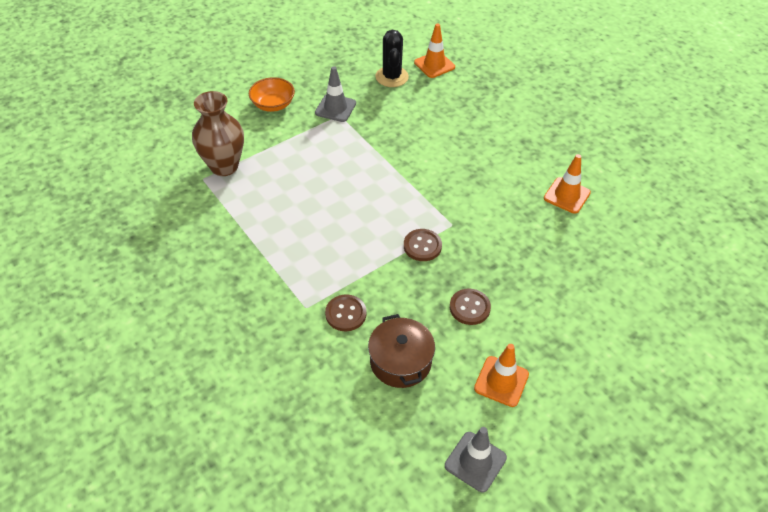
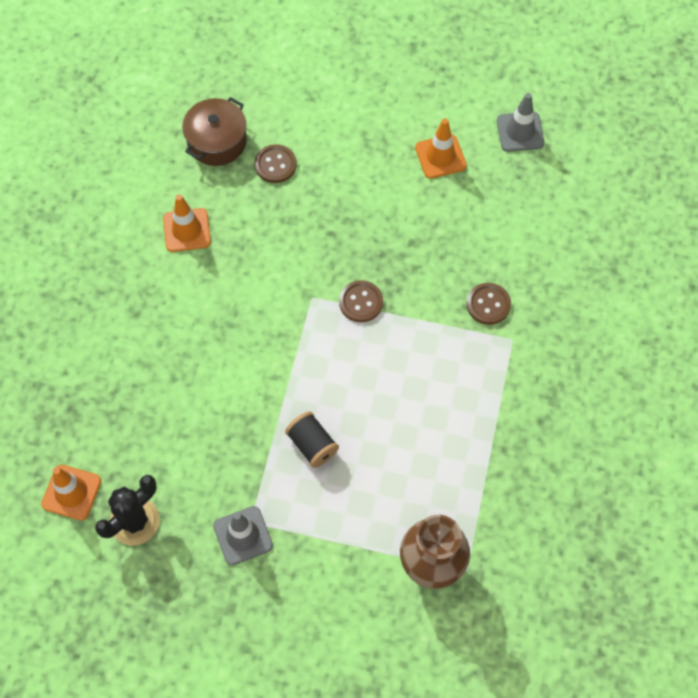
camera: 130 degrees left, 15 degrees up
(273, 105) = (296, 609): orange bowl -> none
(352, 163) = (312, 445): none -> black spool
(400, 361) = (491, 232): brown pot -> brown pot (217, 141)
(469, 307) = (393, 221): brown button -> brown button (275, 165)

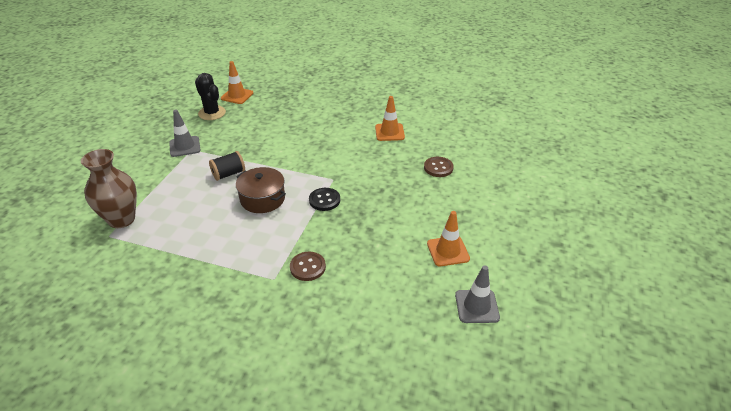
camera: 95 degrees right, 25 degrees down
(217, 141) = (456, 145): brown pot -> brown pot (262, 199)
(361, 302) = (324, 200): brown button -> black button

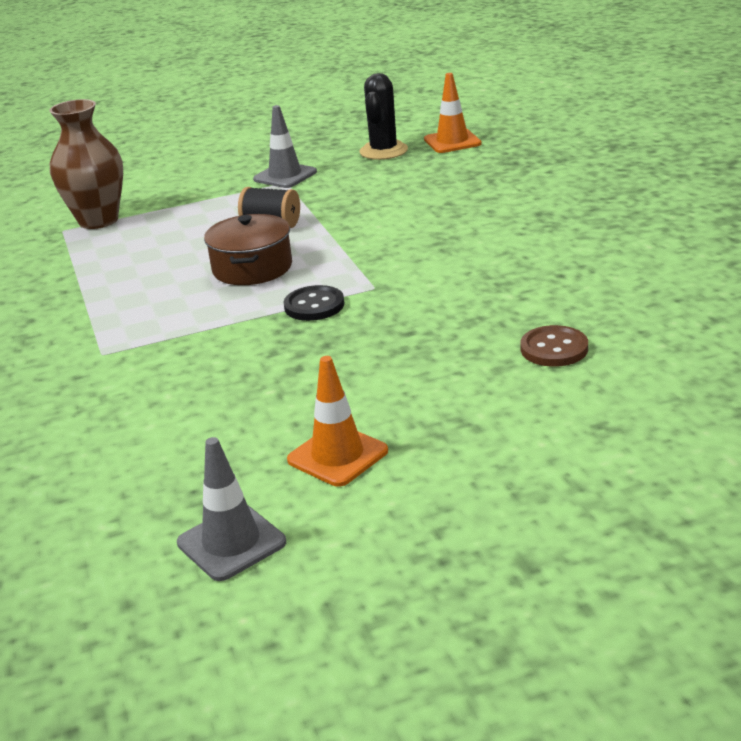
camera: 55 degrees right, 10 degrees down
(307, 267) = (152, 364): brown button -> none
(389, 132) = (576, 268): orange traffic cone -> none

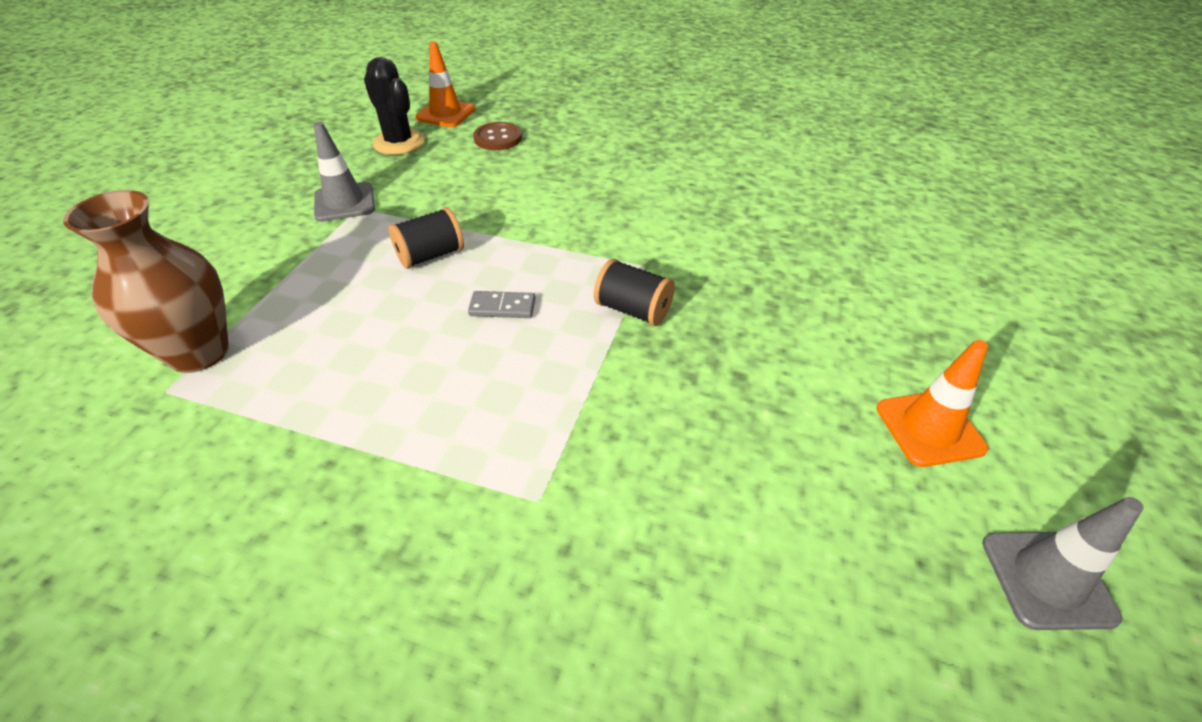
camera: 55 degrees left, 15 degrees up
(252, 268) = (502, 307): brown pot -> grey domino
(314, 305) = (633, 310): black button -> black spool
(554, 349) = (853, 243): brown button -> brown button (498, 138)

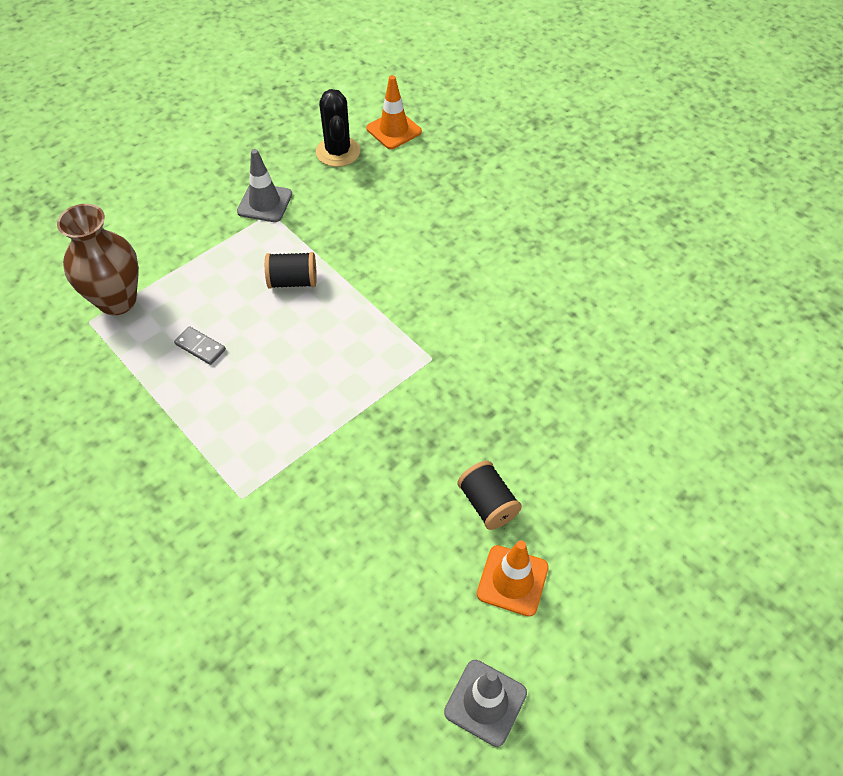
camera: 30 degrees right, 10 degrees up
(498, 138) = (416, 177): brown button -> none
(502, 307) = (310, 349): grey domino -> grey domino (200, 347)
(633, 310) = (394, 393): black spool -> black spool (487, 504)

